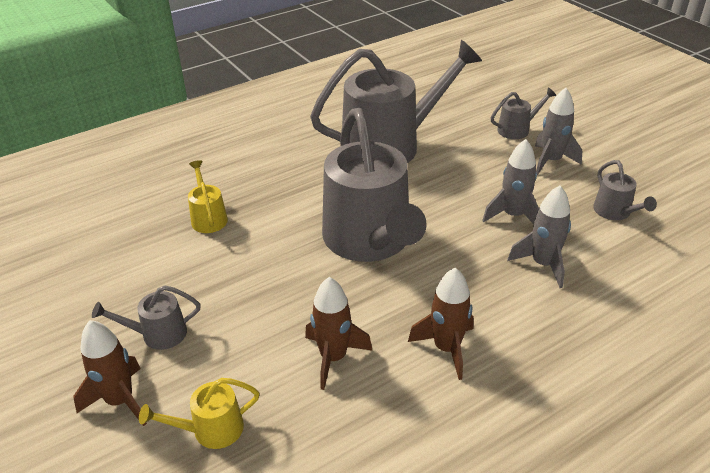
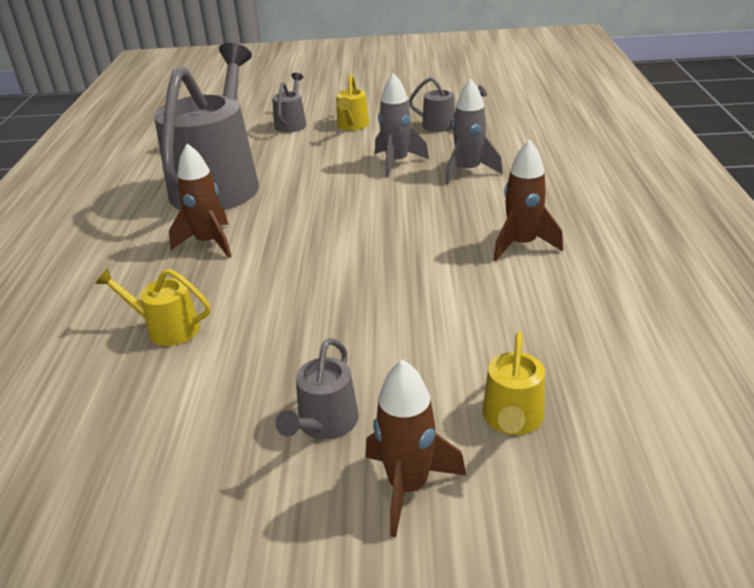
camera: 55 degrees left, 5 degrees down
(333, 358) = (479, 308): brown rocket -> brown rocket (209, 243)
(370, 240) = (342, 238): grey watering can -> none
(551, 161) = (352, 125): grey rocket -> yellow watering can

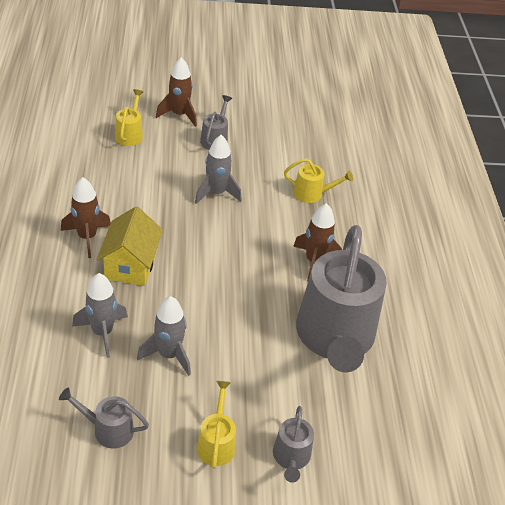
camera: 170 degrees right, 10 degrees up
(333, 316) = (216, 193): none -> grey rocket
(453, 222) = (131, 265): none -> yellow house

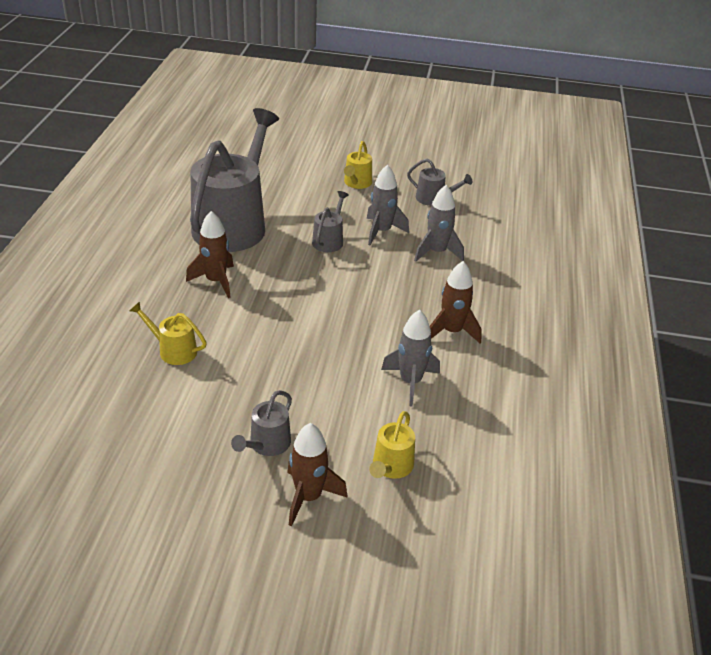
camera: 165 degrees left, 5 degrees down
(131, 265) = (407, 300): yellow house -> none
(216, 193) = (293, 364): grey rocket -> grey rocket (410, 382)
(291, 457) = (306, 170): grey watering can -> grey watering can (329, 240)

